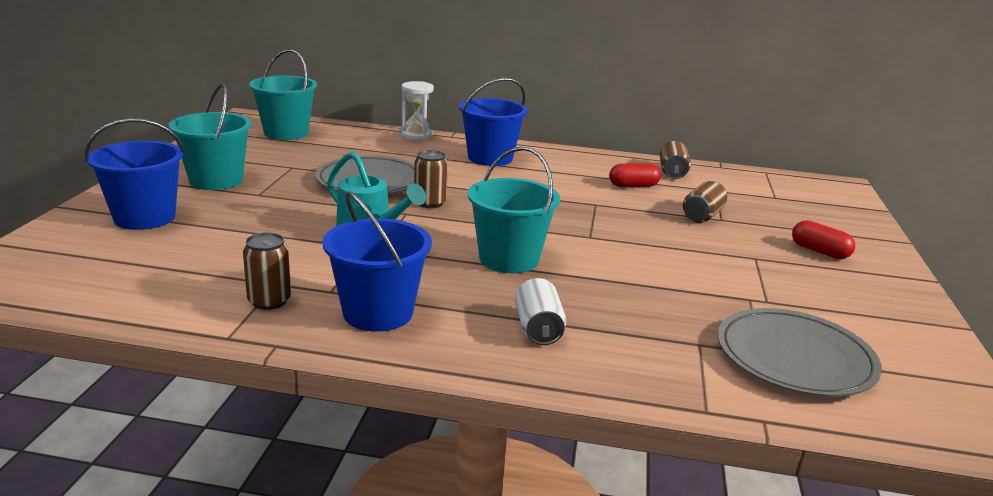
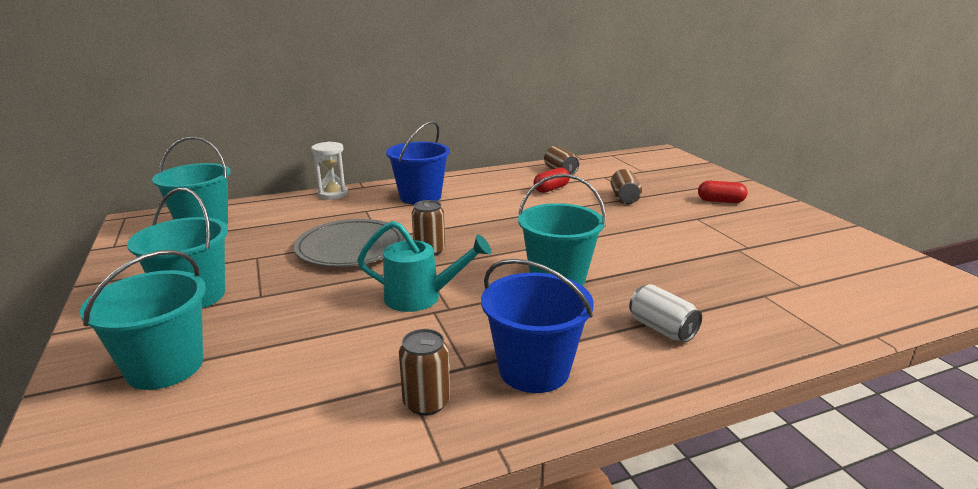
camera: 30 degrees left, 0 degrees up
(145, 217) = (165, 367): blue bucket -> turquoise bucket
(794, 358) = (820, 281): grey plate -> none

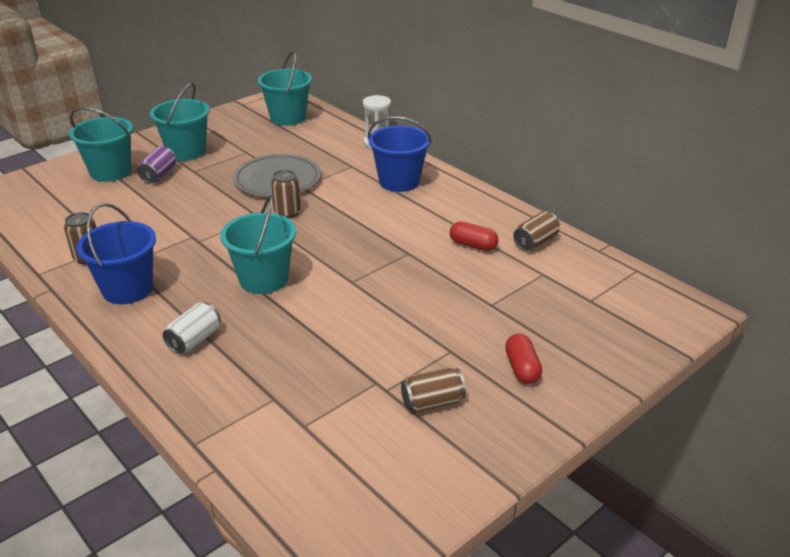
camera: 70 degrees right, 10 degrees up
(237, 323) = (159, 175): none -> purple can
(421, 297) = (210, 227): turquoise watering can -> none
(624, 198) = (480, 295): brown can -> brown can (432, 402)

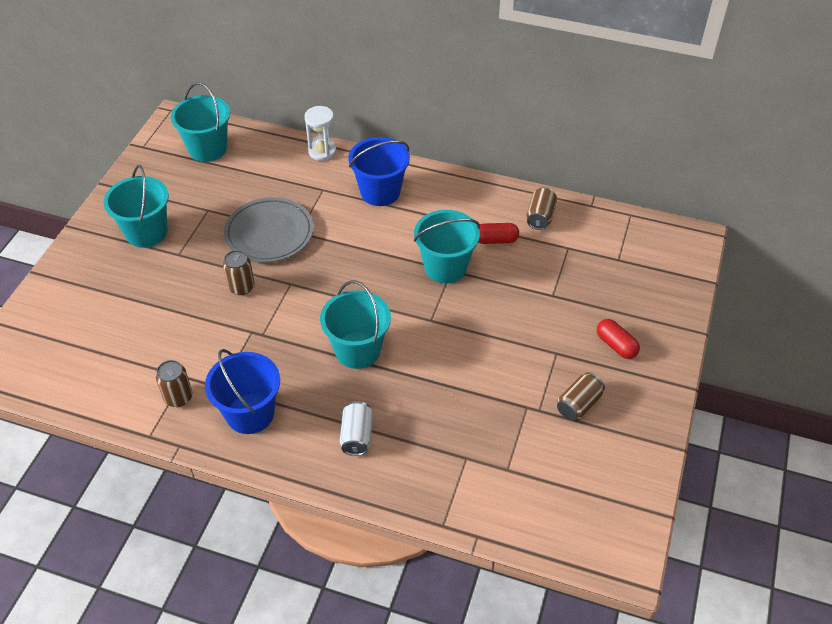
camera: 30 degrees left, 15 degrees up
(110, 172) = (93, 288): turquoise bucket -> turquoise bucket (445, 267)
(159, 175) = (148, 273): purple can -> none
(287, 212) = (313, 268): brown can -> brown can (241, 287)

